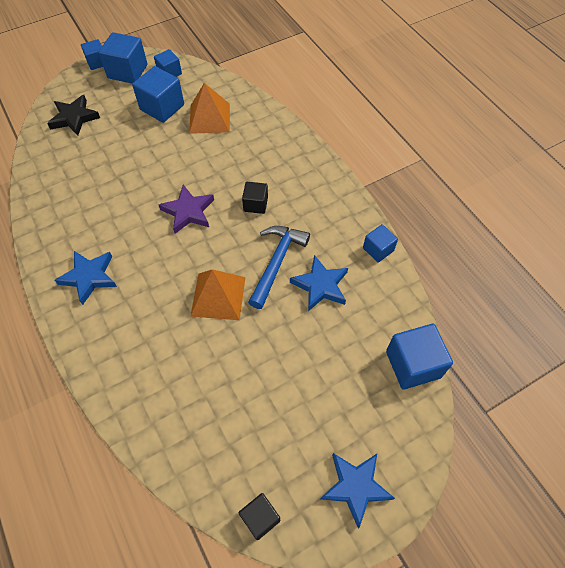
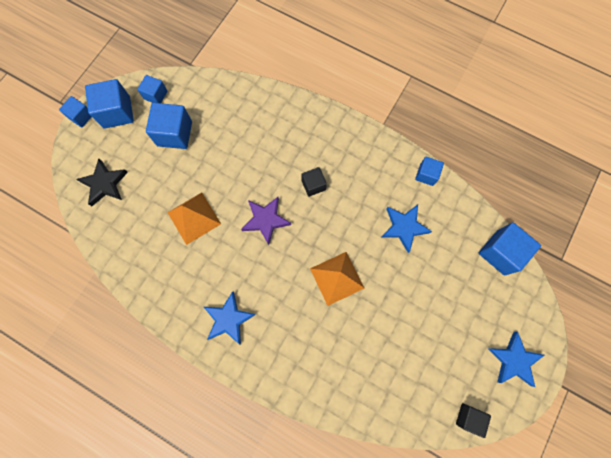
camera: 30 degrees left, 15 degrees up
(209, 118) = (222, 124): orange pyramid -> orange pyramid (194, 218)
(277, 262) = (361, 226): blue hammer -> none

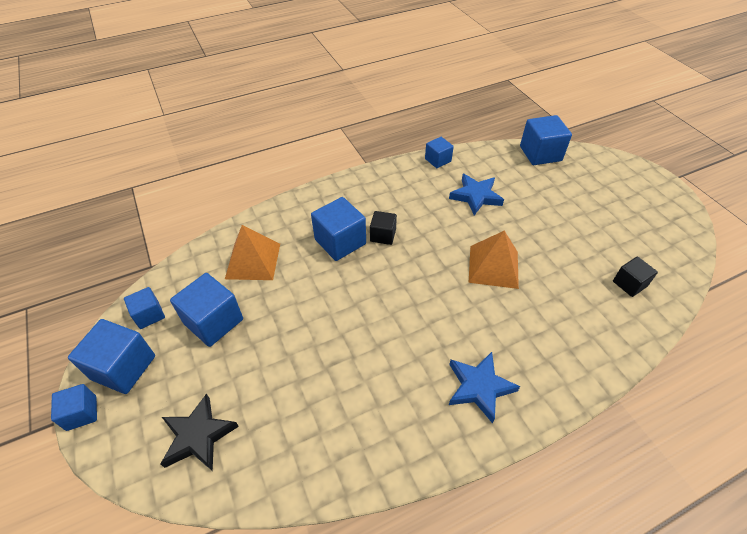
camera: 55 degrees left, 25 degrees down
(194, 218) = (331, 357): orange pyramid -> orange pyramid (253, 261)
(266, 220) = (388, 291): purple star -> none
(287, 161) = (340, 242): none -> blue cube
(468, 417) = (686, 243): black cube -> black cube (629, 284)
(513, 360) = (642, 191): blue star -> none

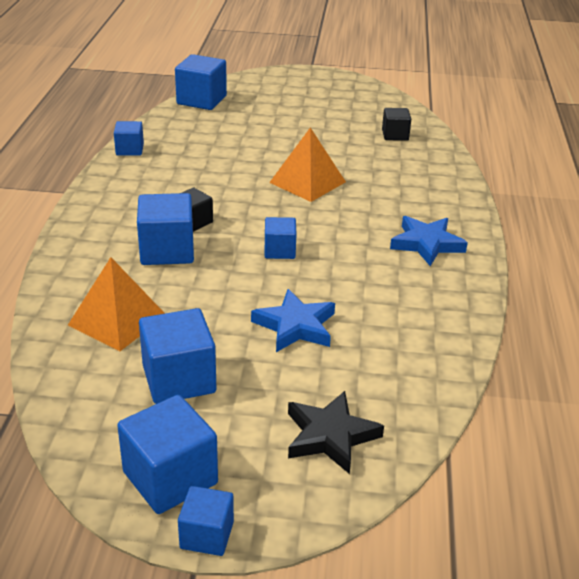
camera: 60 degrees left, 15 degrees down
(149, 315) = (105, 433): blue cube -> blue cube (279, 250)
(476, 196) = (210, 153): blue star -> blue star (295, 326)

